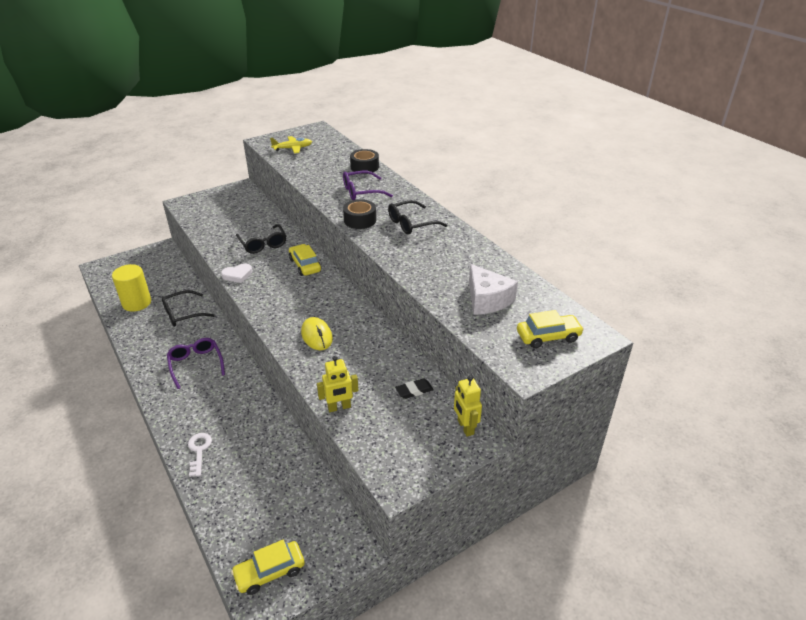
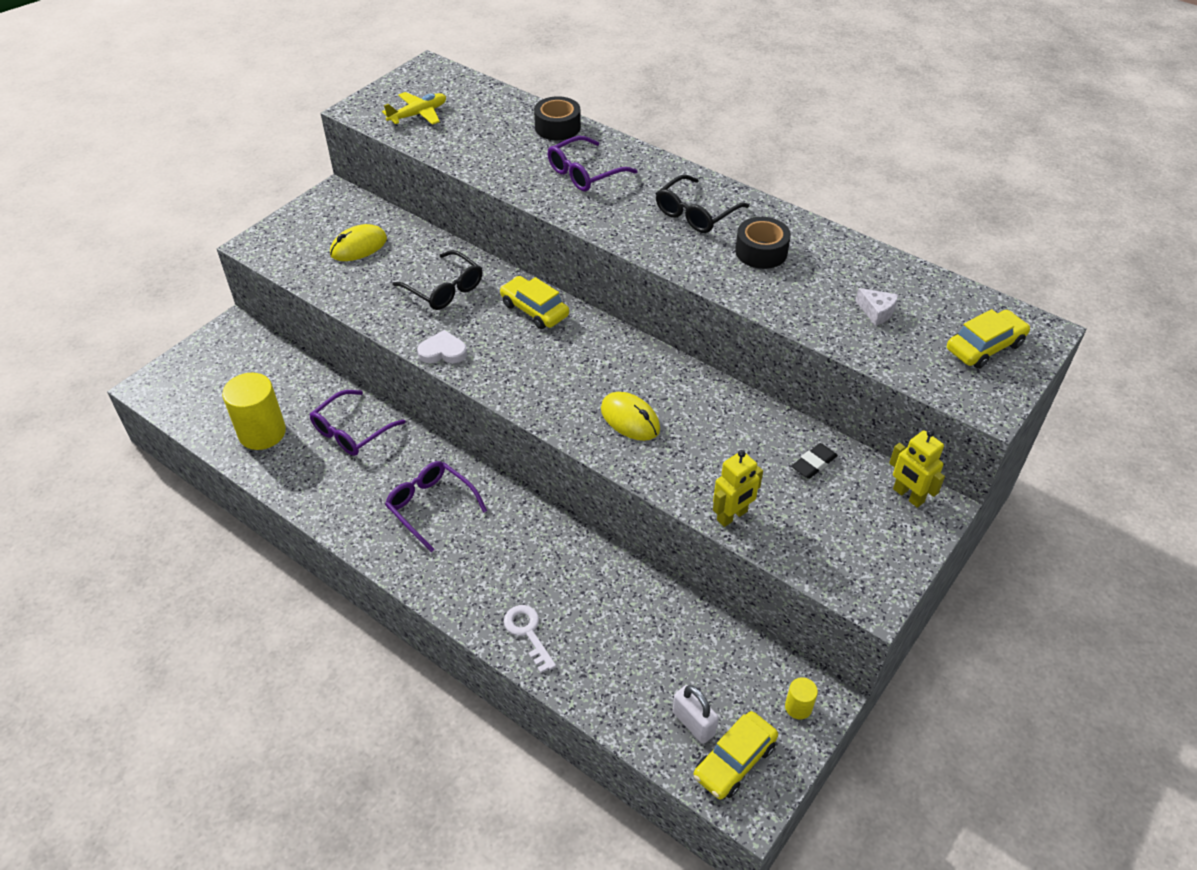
camera: 20 degrees left, 10 degrees up
(182, 314) = (351, 432): black glasses -> purple glasses
(234, 214) = (358, 247): none -> yellow mouse
(237, 275) = (443, 351): white heart -> white heart turned 135 degrees counterclockwise
(260, 538) = (693, 723): none -> white padlock
(334, 551) = (798, 707): none -> yellow cylinder
(360, 220) = (617, 224): black tape -> black tape (761, 251)
(487, 300) = (876, 312): white cheese -> white cheese, size x0.52

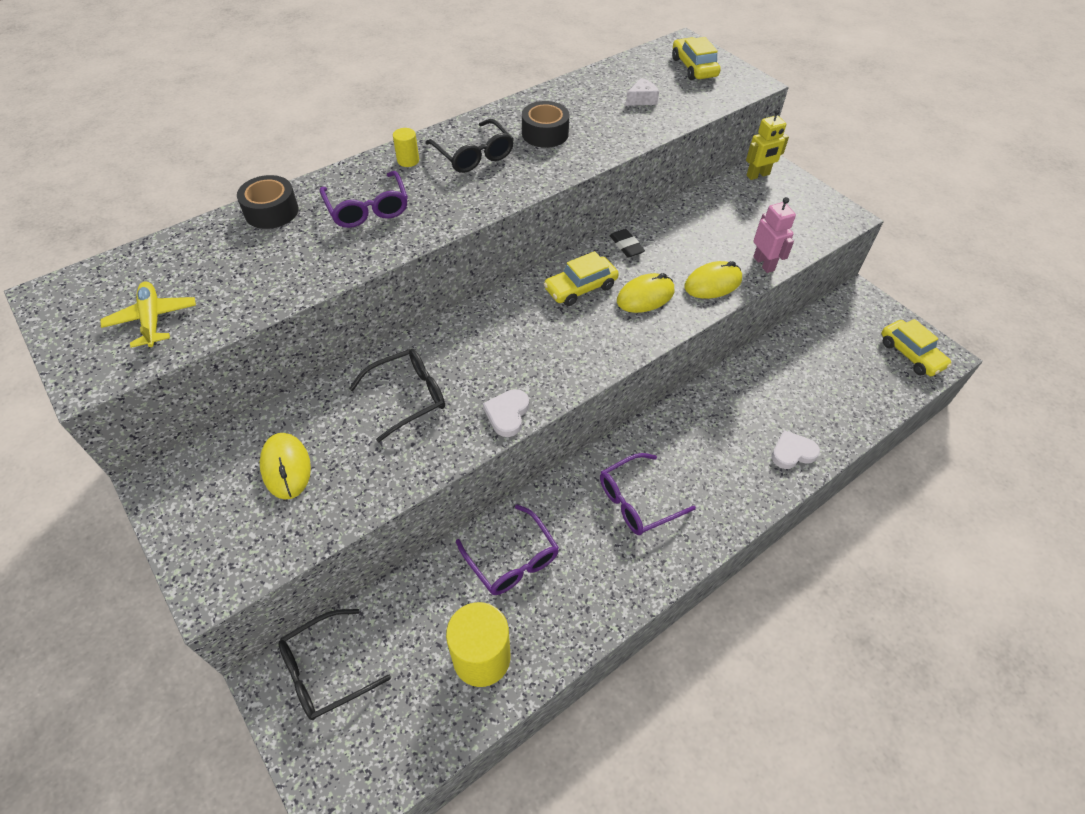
camera: 75 degrees left, 5 degrees up
(243, 351) = (325, 671): none -> black glasses
(528, 633) = (792, 452): white key -> white heart
(534, 310) = (475, 330): yellow car -> yellow car (580, 288)
(675, 472) = (712, 283): none -> yellow mouse
(693, 723) = (881, 368): white padlock -> none
(732, 516) = (764, 264): yellow robot -> pink robot
(798, 707) = (868, 310): yellow cylinder -> yellow cylinder (408, 160)
(814, 463) = (719, 209): black eraser -> black eraser (626, 246)

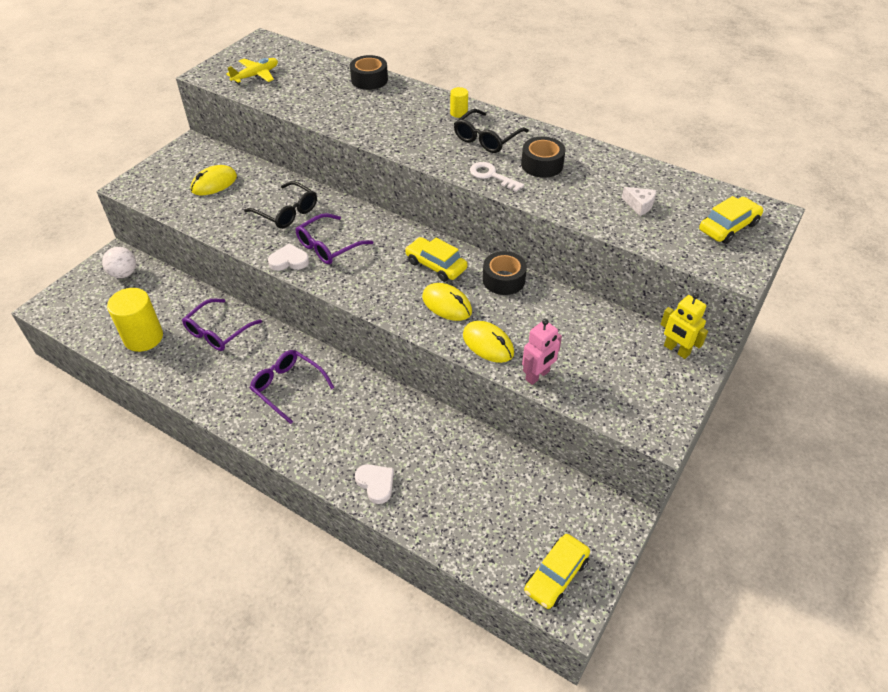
camera: 70 degrees right, 5 degrees down
(325, 671) = (124, 274): black glasses -> white ball
(368, 209) = (394, 113): purple glasses -> purple glasses (328, 246)
(543, 170) = (491, 176): none -> white key
(626, 246) = (503, 280): black eraser -> black tape

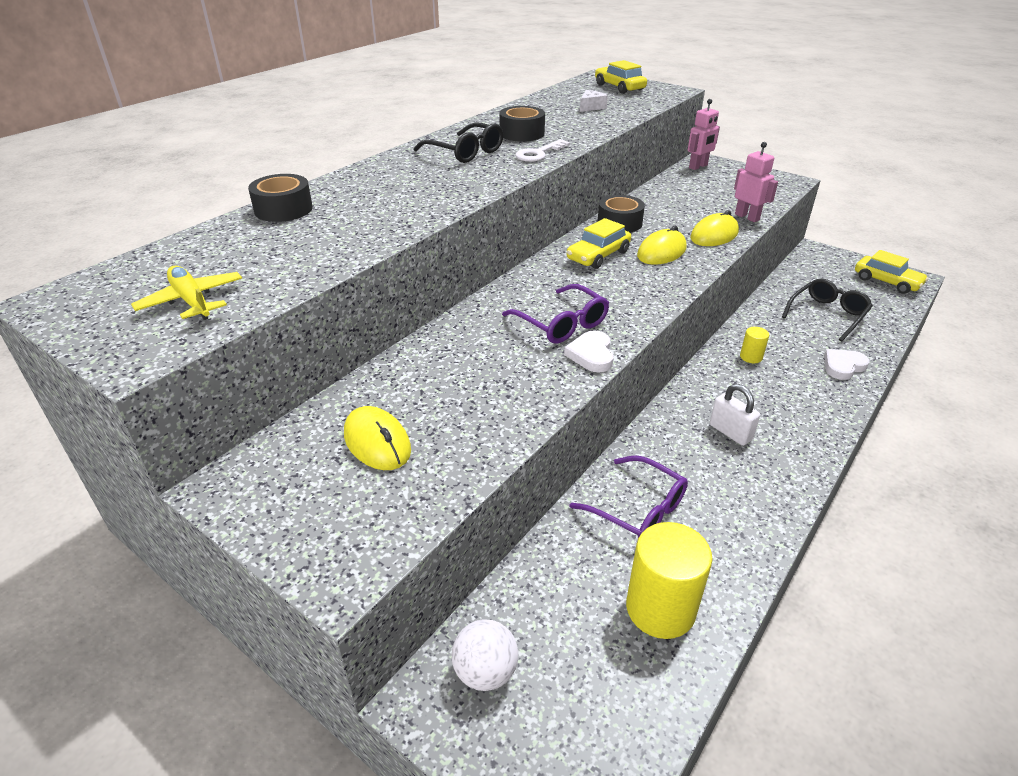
camera: 85 degrees left, 10 degrees down
(287, 212) = (480, 359): black glasses -> black glasses (827, 314)
(287, 387) = (730, 432): purple glasses -> white padlock
(459, 113) = (404, 162): yellow cylinder -> yellow cylinder (751, 357)
(676, 350) = (698, 166): yellow robot -> pink robot

